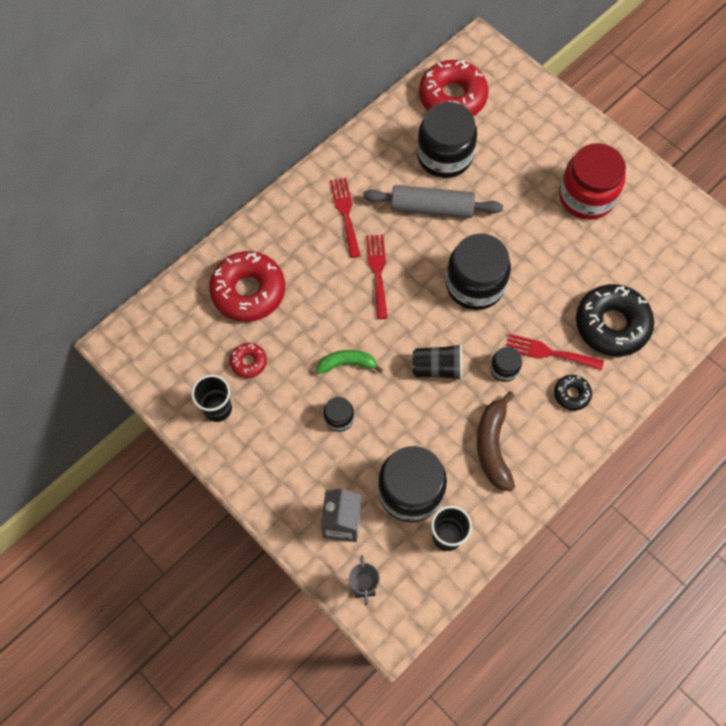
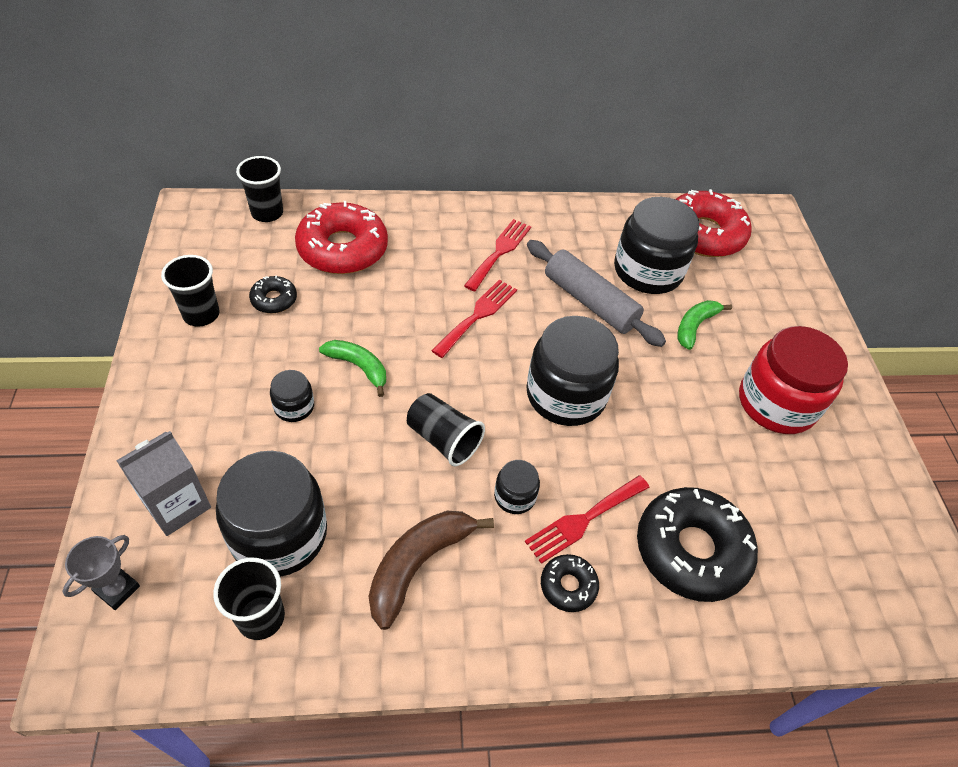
camera: 35 degrees right, 15 degrees down
(169, 304) = (267, 213): none -> black cup
(248, 362) = (274, 299): red donut -> black donut
(504, 177) = (695, 326): none -> green banana
(548, 352) = (584, 520): red fork -> red fork turned 90 degrees counterclockwise

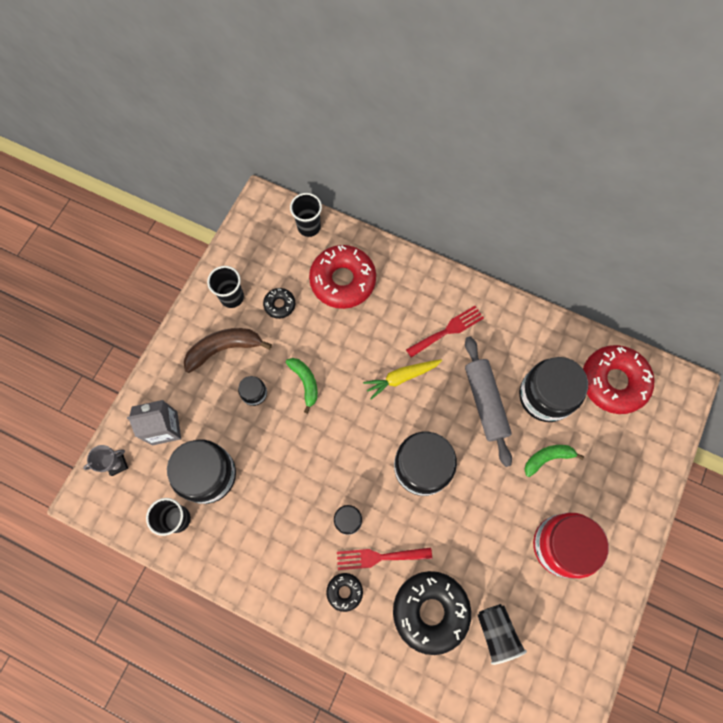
camera: 35 degrees right, 20 degrees up
(418, 565) = (270, 533): brown banana -> brown banana (224, 349)
(443, 439) = (328, 460): black cup -> black cup (496, 632)
(477, 315) = (401, 377): red fork -> yellow carrot

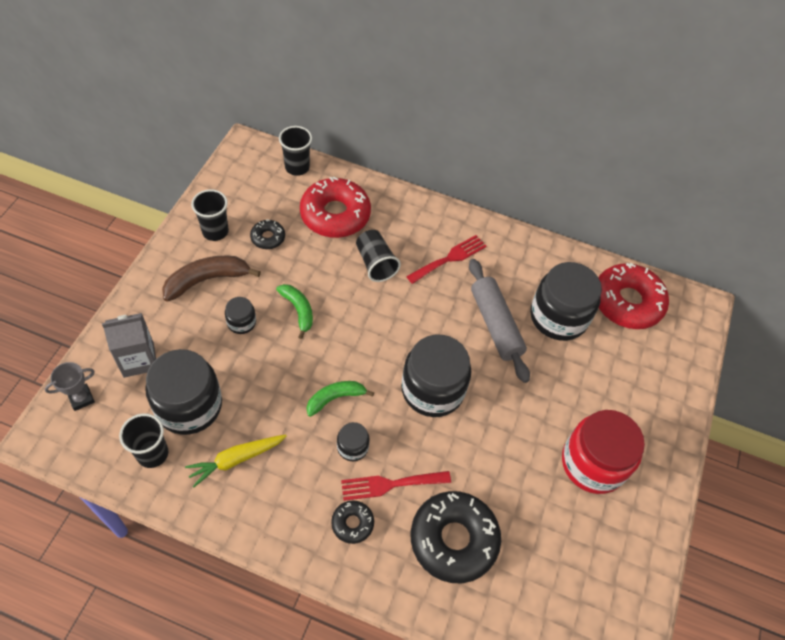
camera: 10 degrees left, 15 degrees down
(401, 377) = (403, 303): yellow carrot -> yellow carrot (236, 459)
(496, 632) = (531, 559): black cup -> black cup (375, 263)
(547, 458) = (567, 376): green banana -> green banana (335, 398)

